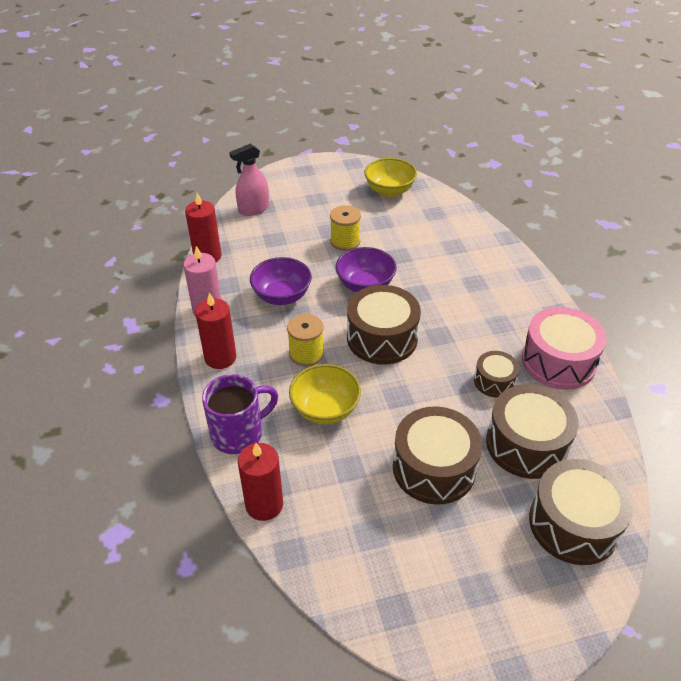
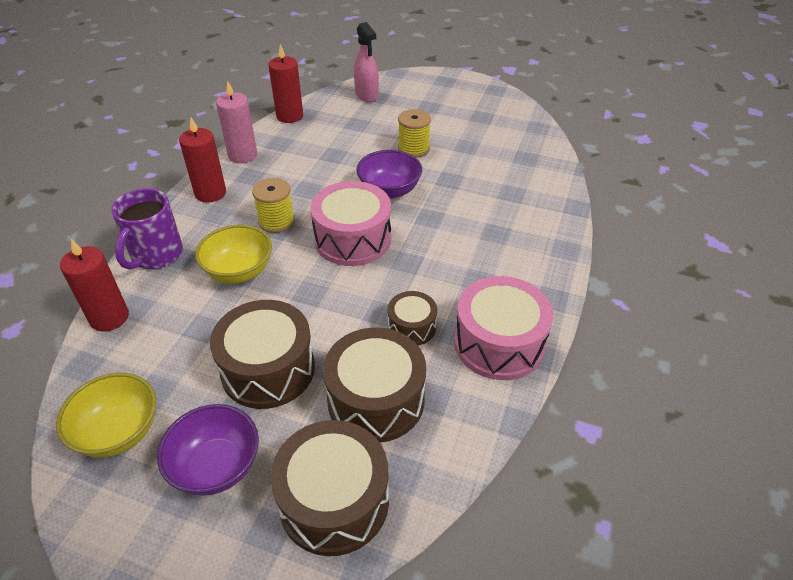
camera: 35 degrees right, 0 degrees up
(239, 434) = (156, 255): purple mug -> purple mug turned 105 degrees clockwise
(253, 209) = (366, 95): pink spray bottle -> pink spray bottle turned 120 degrees counterclockwise
(282, 296) = (310, 169): purple bowl -> purple bowl (216, 466)
(382, 338) = (353, 239): brown drum -> pink drum
(389, 190) = (503, 123): yellow bowl -> yellow bowl (119, 432)

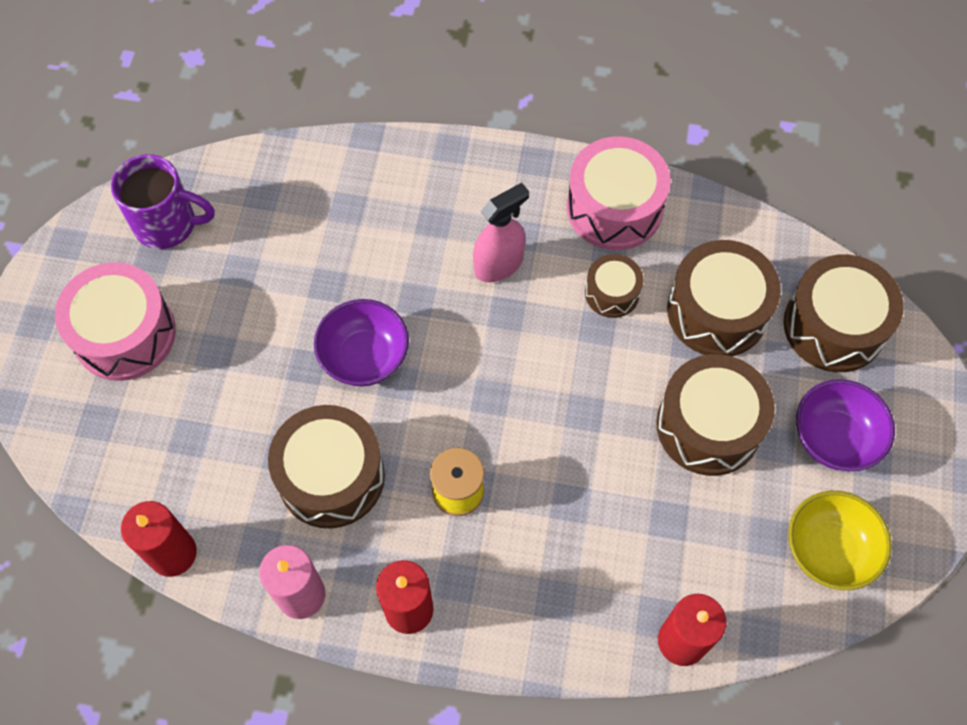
camera: 100 degrees left, 20 degrees up
(156, 255) = (559, 632): purple mug -> purple mug (167, 224)
(239, 271) = (566, 508): yellow bowl -> none
(310, 171) = (331, 476): none -> brown drum
(353, 239) = (477, 384): pink drum -> pink drum (124, 334)
(366, 95) = (93, 440): pink spray bottle -> pink spray bottle (499, 264)
(413, 149) = (255, 341): yellow spool -> none

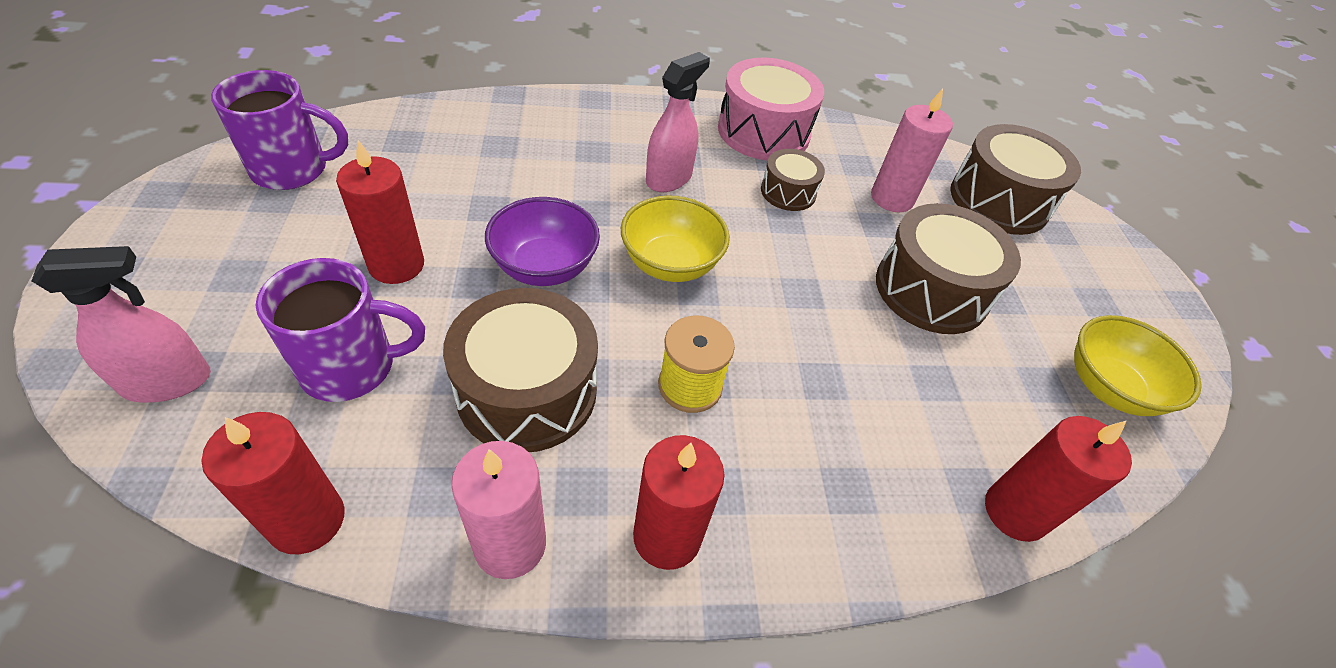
camera: 20 degrees left, 15 degrees down
(82, 430) = (167, 382): none -> pink spray bottle
(124, 334) = (235, 272): pink drum -> none
(206, 435) = (352, 367): none -> purple mug
(245, 341) = (396, 265): none -> red candle
(474, 367) = (670, 263): none -> yellow bowl
(717, 311) = (892, 198): brown drum -> pink candle
(834, 438) = (1052, 287): purple bowl -> none

